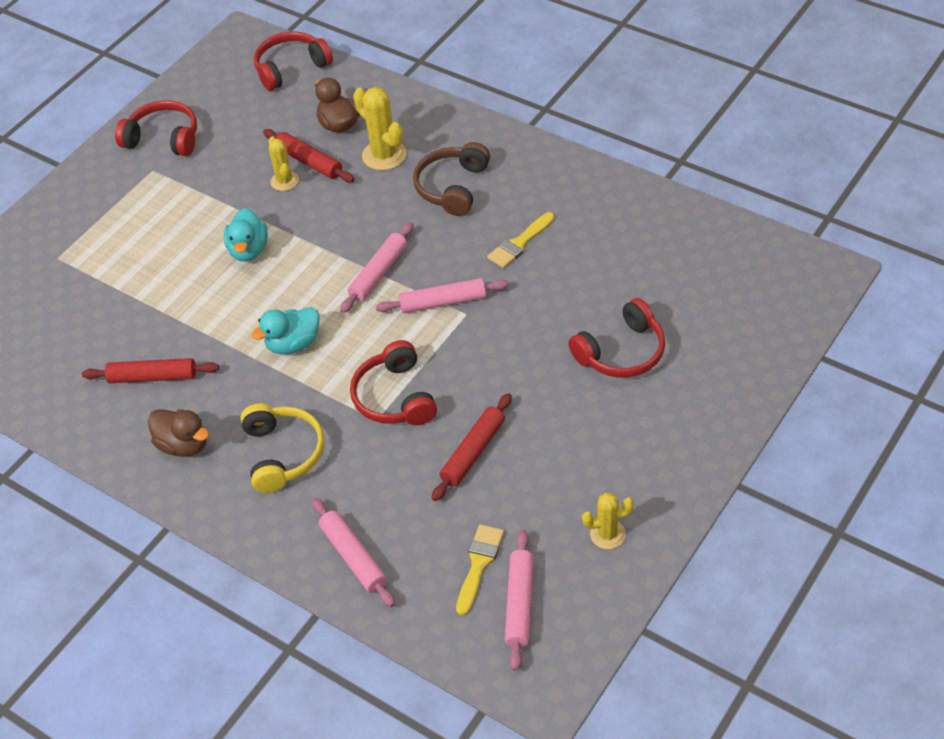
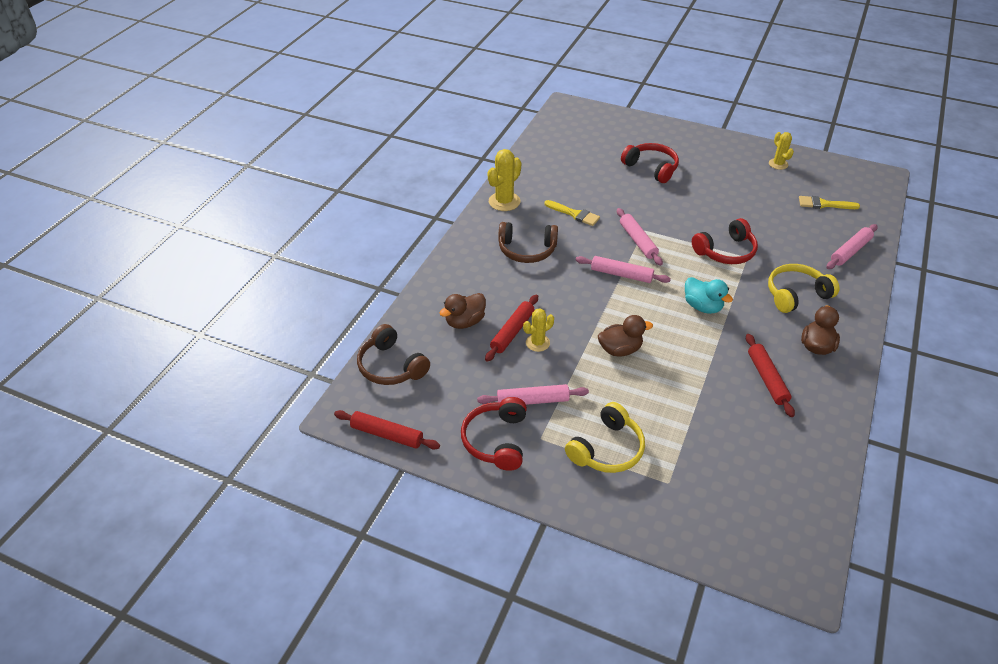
camera: 105 degrees left, 5 degrees down
(117, 218) = (607, 449): none -> yellow headphones
(249, 250) = (620, 349): turquoise duck -> brown duck
(291, 68) = (391, 366): red headphones -> brown headphones
(384, 155) = (498, 290): yellow cactus -> yellow cactus (504, 201)
(473, 452) = (751, 215): red rolling pin -> red rolling pin (387, 435)
(520, 604) = (838, 188): pink rolling pin -> pink rolling pin (532, 400)

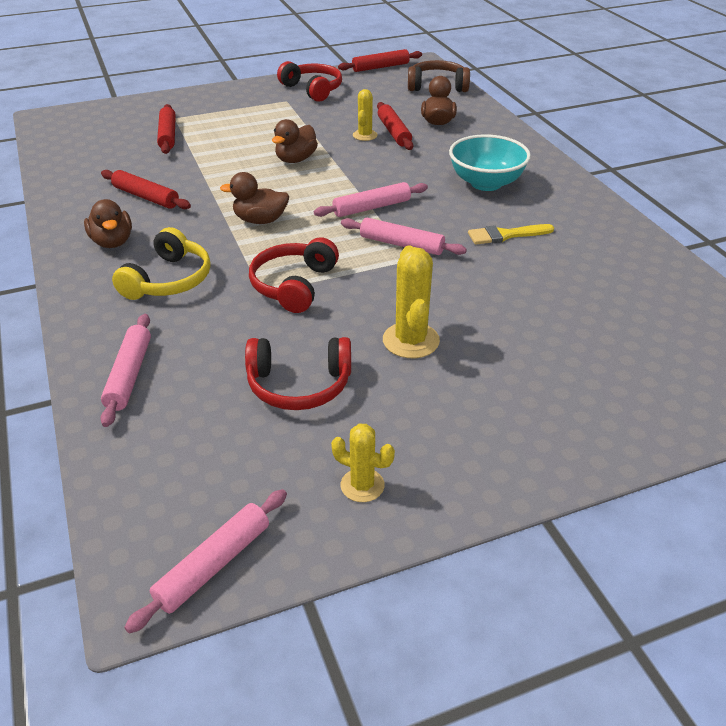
camera: 135 degrees right, 5 degrees down
(504, 201) = (588, 209): yellow cactus -> yellow cactus (411, 340)
(527, 250) = (486, 183): brown headphones -> turquoise bowl
(532, 400) = (318, 111): pink rolling pin -> pink rolling pin (214, 565)
(607, 449) = (235, 113): yellow headphones -> none
(651, 168) = (524, 346): red headphones -> red headphones (299, 385)
(695, 454) = (168, 135): none -> red rolling pin
(702, 306) = (260, 220): turquoise duck -> brown duck
(824, 204) = (218, 440): yellow brush -> none

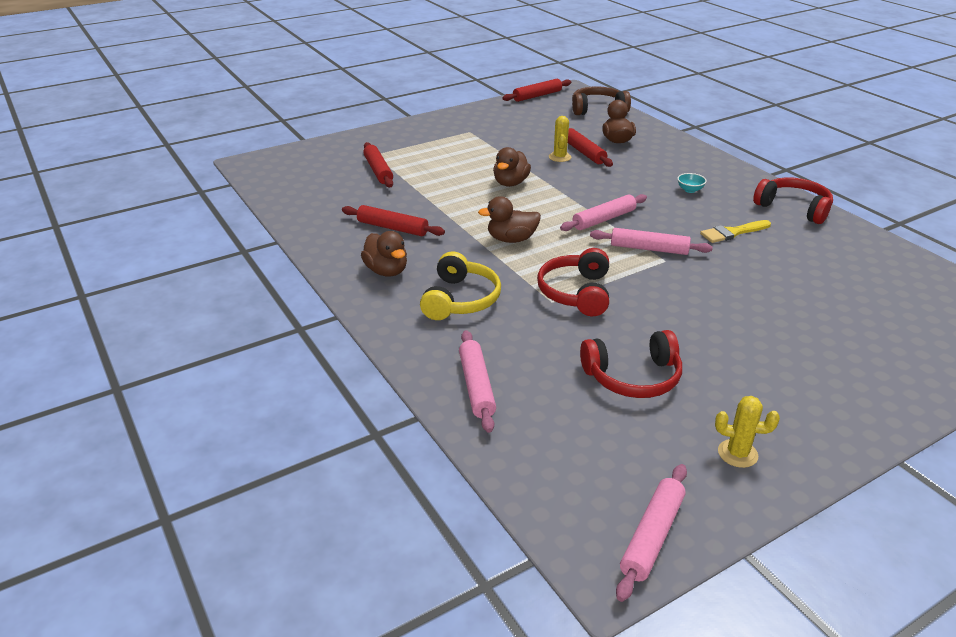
camera: 10 degrees left, 5 degrees down
(312, 89) = (488, 120): red headphones -> red headphones (793, 208)
(411, 340) = (706, 329): yellow cactus -> none
(486, 183) = (690, 190): turquoise bowl -> turquoise bowl, size x0.40

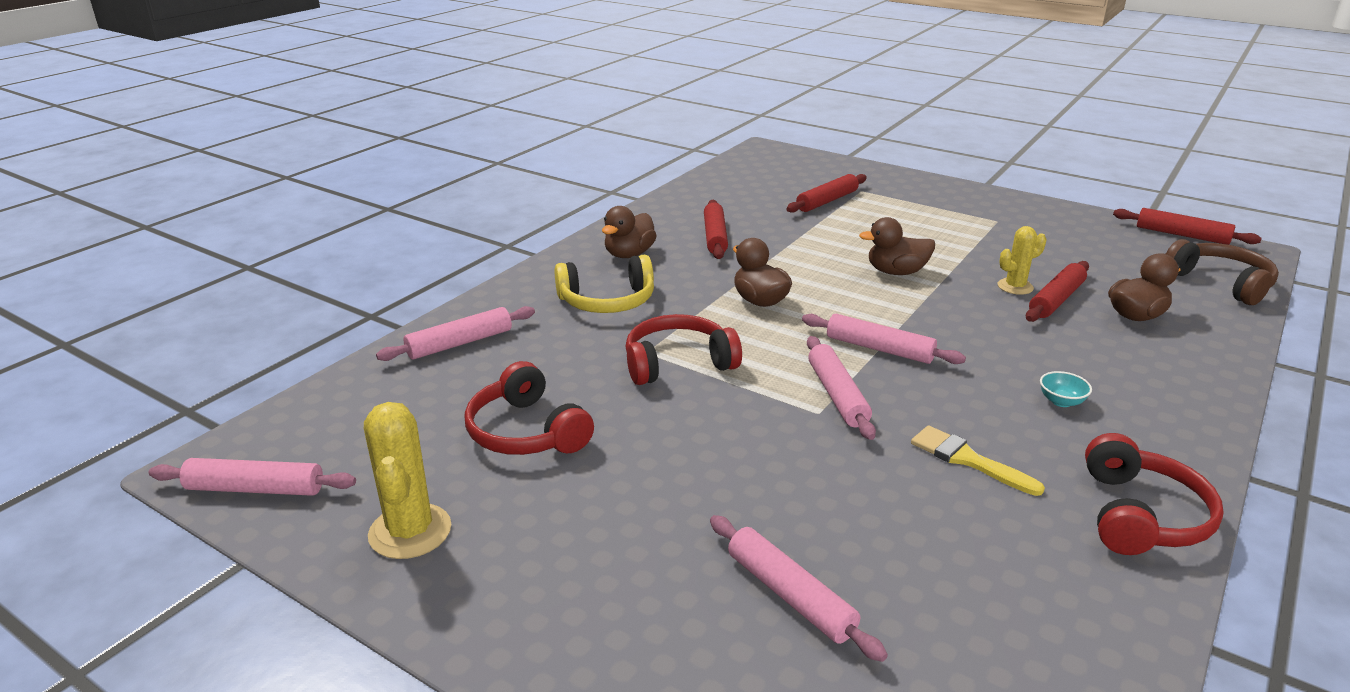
camera: 65 degrees right, 5 degrees down
(737, 453) = (410, 531): yellow cactus -> yellow cactus, size x1.57
(834, 320) = (790, 595): none -> pink rolling pin

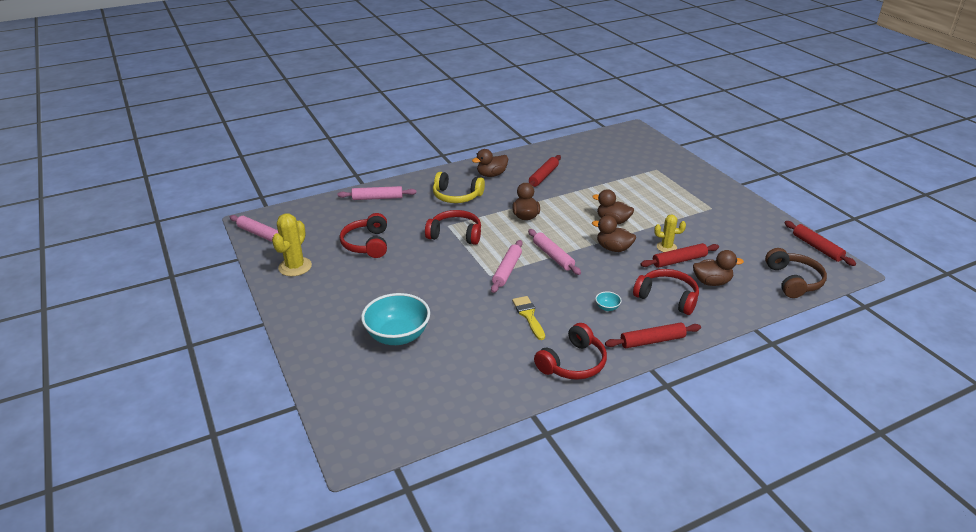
camera: 30 degrees right, 5 degrees up
(790, 595) = (398, 336): pink rolling pin -> turquoise bowl
(827, 201) = (628, 171): red rolling pin -> red rolling pin (652, 341)
(949, 310) = (613, 248): none -> brown duck
(1116, 357) = (667, 298): none -> red headphones

